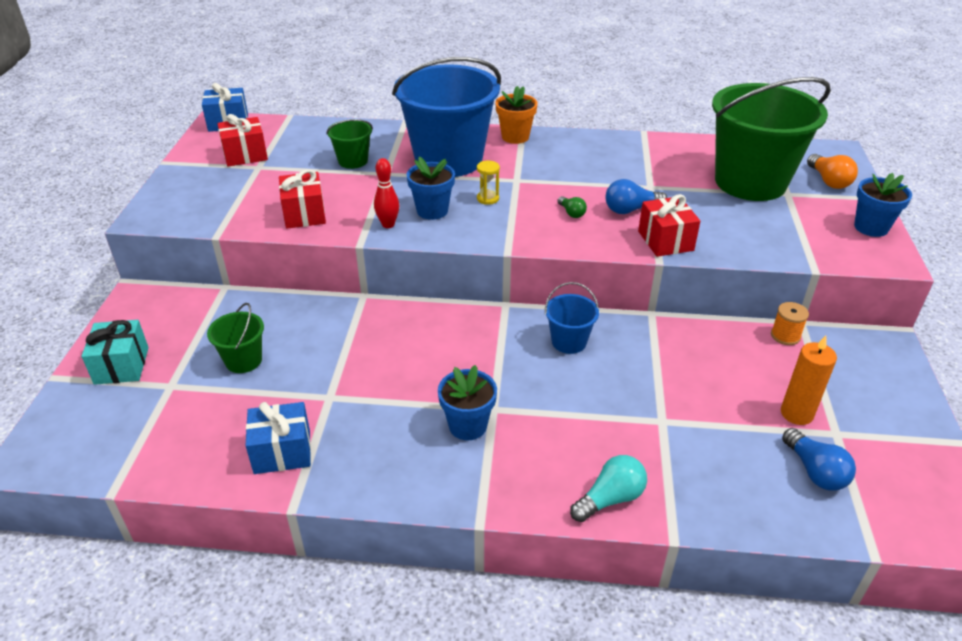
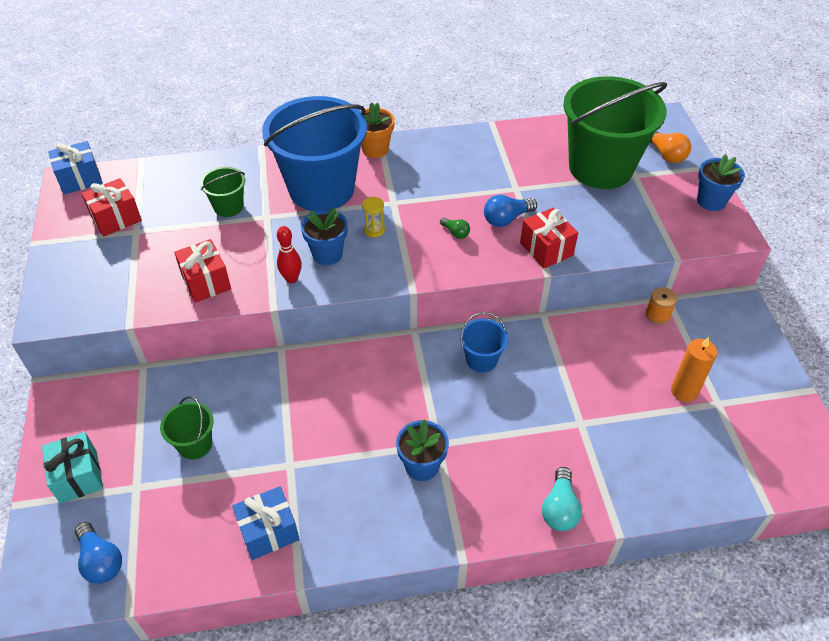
camera: 15 degrees left, 10 degrees up
(610, 499) = (559, 508): turquoise light bulb -> turquoise light bulb turned 150 degrees clockwise
(815, 471) = (710, 443): blue light bulb -> blue light bulb (101, 560)

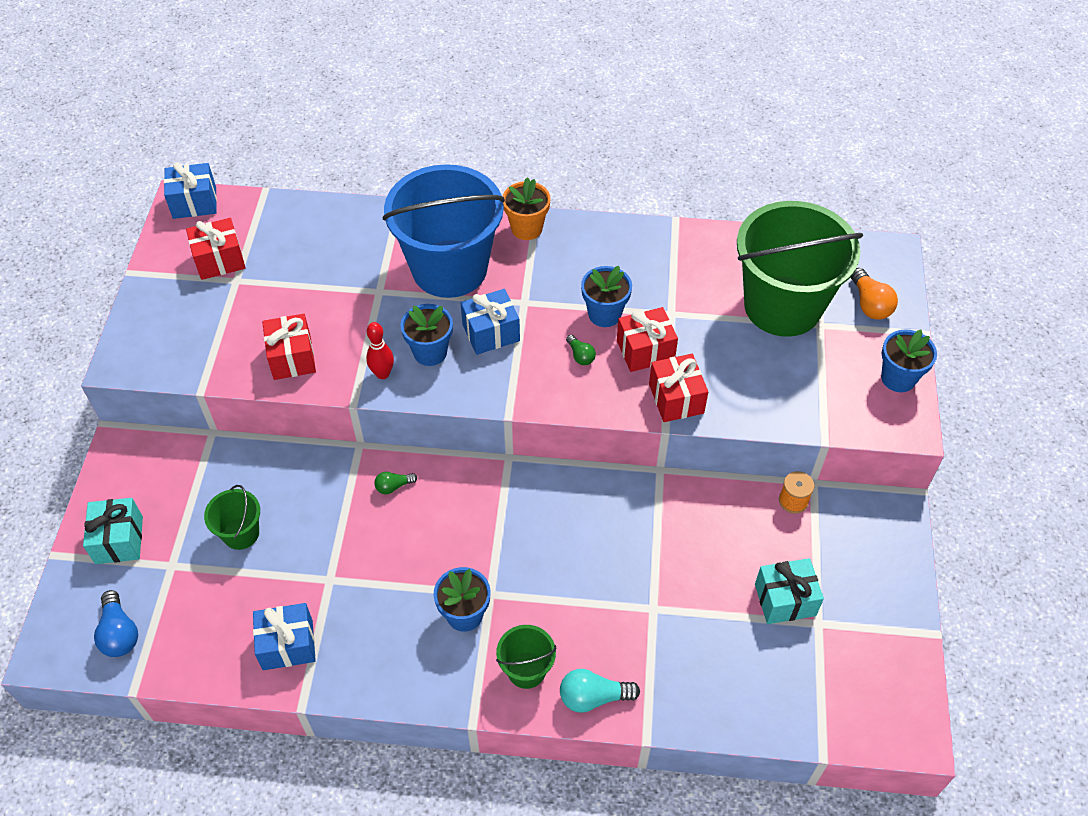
camera: 15 degrees right, 5 degrees up
(228, 207) = (341, 270): green bucket -> green bucket (526, 670)
(322, 375) = (393, 486): none -> green light bulb
(374, 230) = (491, 333): yellow hourglass -> blue gift
(463, 199) = (604, 314): none -> blue flower pot
(481, 359) = (571, 509): blue bucket -> none
(506, 219) = (645, 350): blue light bulb -> red gift
(559, 508) = (593, 697): turquoise light bulb -> turquoise light bulb turned 60 degrees clockwise
(684, 391) = (785, 600): orange candle -> turquoise gift

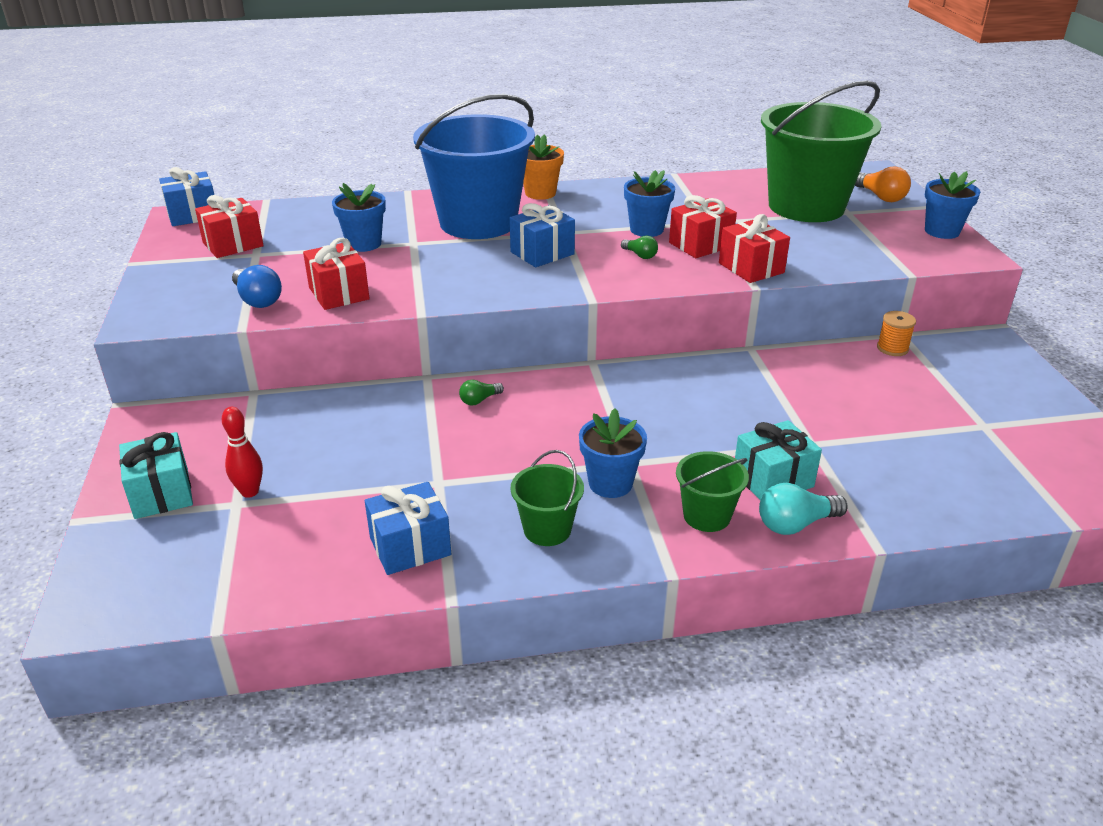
camera: 15 degrees left, 20 degrees down
(119, 633) = (183, 576): blue light bulb -> blue light bulb (257, 300)
(241, 533) = (315, 463): green bucket -> green bucket (547, 529)
(382, 374) = (443, 291): red bowling pin -> red bowling pin (250, 492)
(430, 352) = (486, 272): blue flower pot -> blue flower pot (364, 244)
(785, 600) = (938, 415): turquoise gift -> turquoise gift (773, 479)

